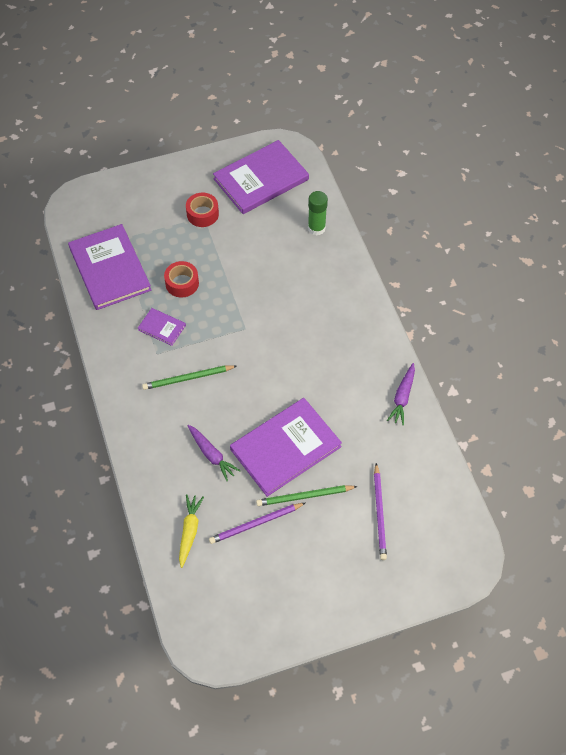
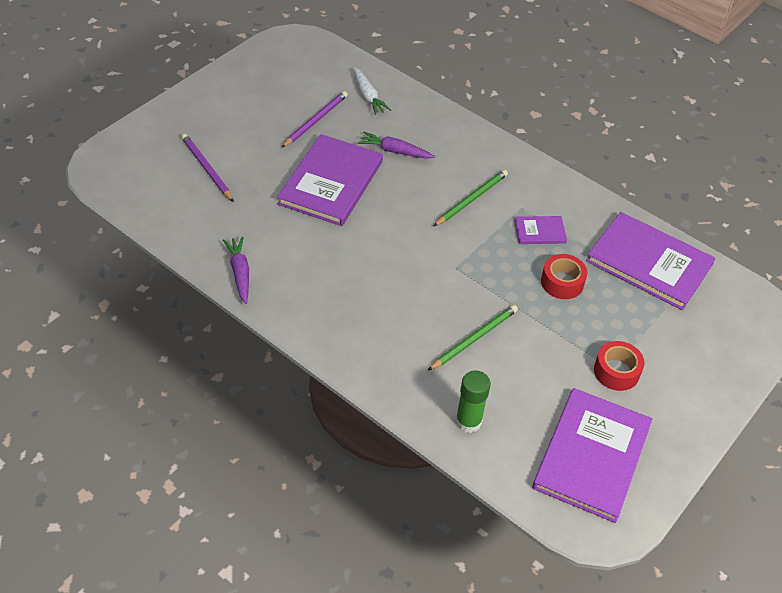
camera: 145 degrees right, 10 degrees down
(189, 531) = (368, 96): yellow carrot -> white carrot
(304, 496) = (286, 154): green pencil -> green pencil (474, 338)

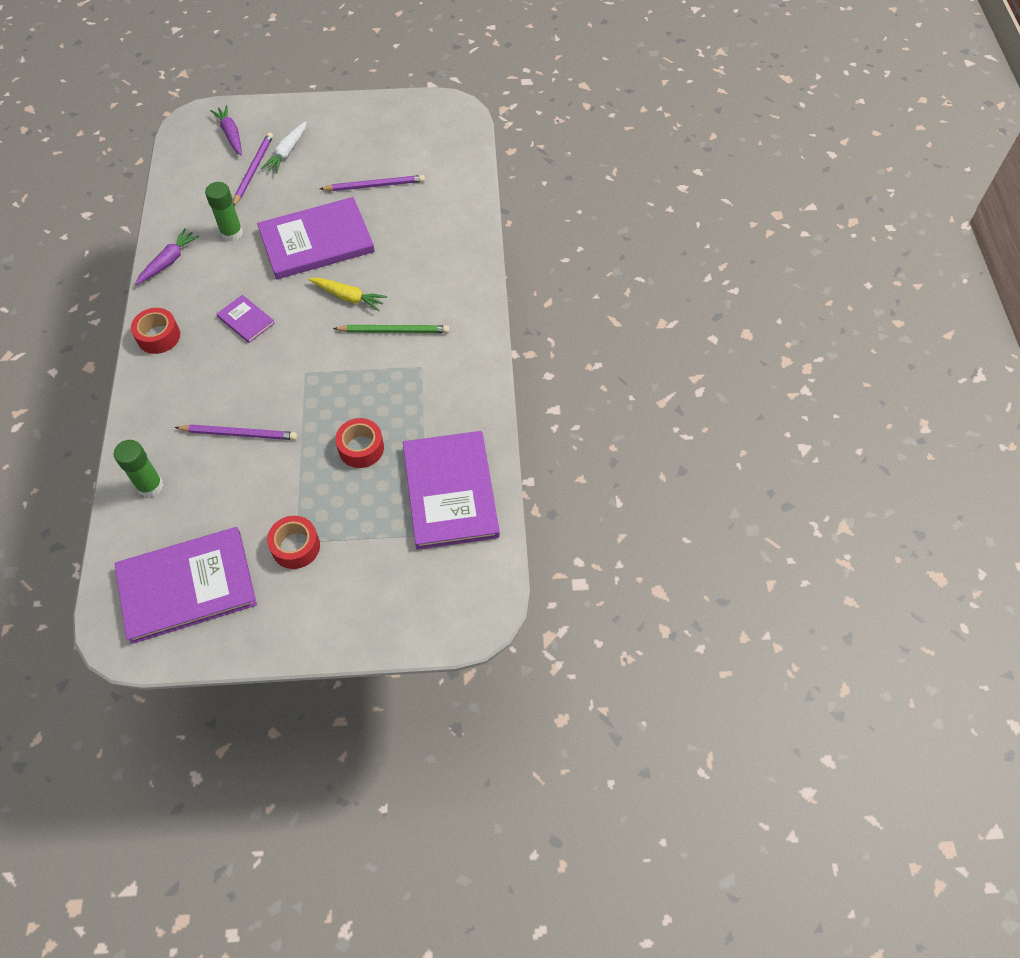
camera: 50 degrees right, 10 degrees up
(259, 220) = (232, 233): none -> green glue stick
(315, 326) = (158, 336): none -> red tape
(368, 96) = (441, 192): white carrot -> white carrot (287, 152)
(395, 151) = (395, 251): purple carrot -> purple carrot (231, 134)
(409, 201) = (348, 297): none -> yellow carrot
(474, 338) = (239, 434): green pencil -> purple pencil
(539, 231) = (405, 396): purple book -> purple book (246, 320)

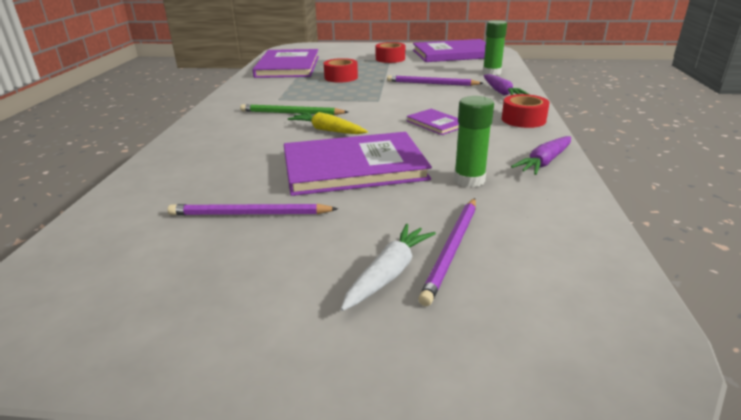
camera: 170 degrees left, 30 degrees down
(231, 134) = (517, 321): purple carrot -> purple carrot (501, 92)

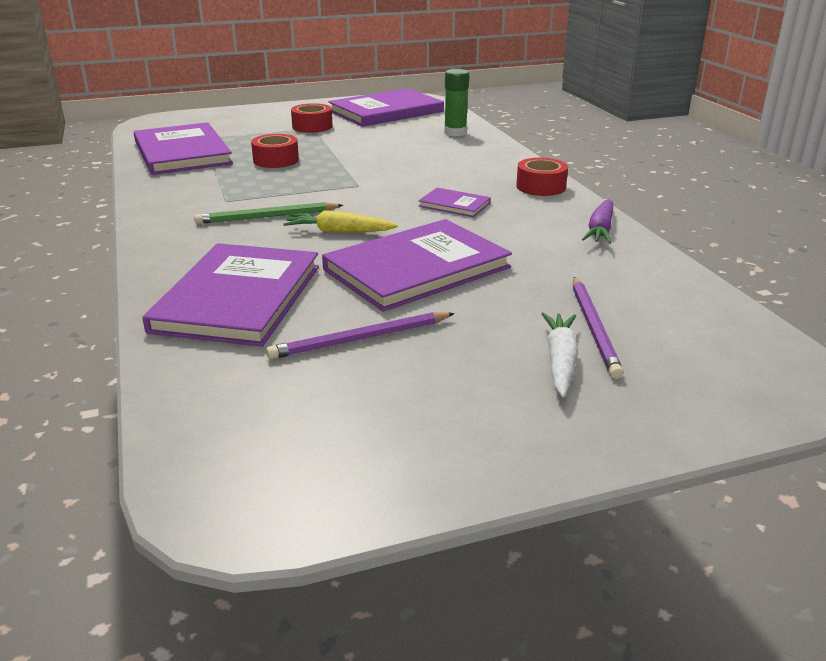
camera: 25 degrees left, 0 degrees up
(206, 165) = (238, 298): none -> purple book
(431, 83) = (399, 155): purple pencil -> none
(469, 180) = (547, 260): green glue stick -> none
(501, 92) = (488, 157): purple carrot -> none

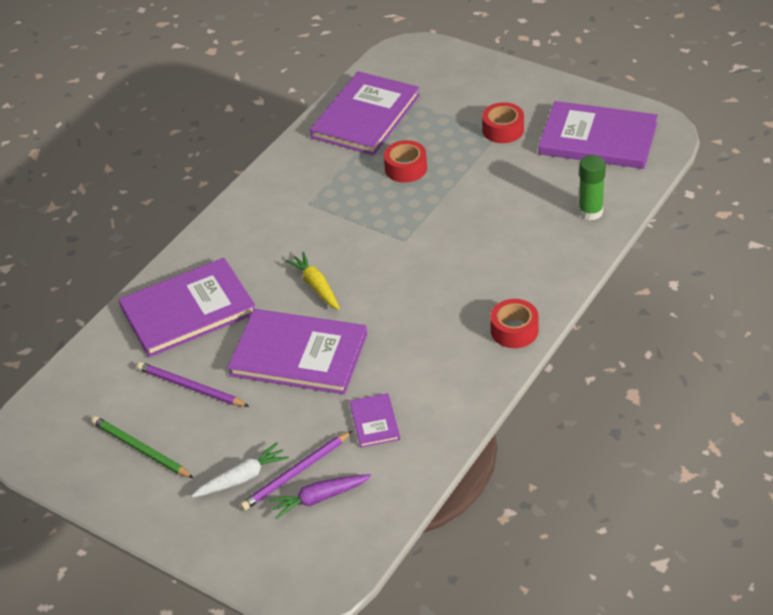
camera: 55 degrees right, 15 degrees up
(267, 217) = (303, 240): green pencil -> green pencil (140, 449)
(454, 205) = (423, 308): purple book -> purple book (374, 422)
(600, 230) = (458, 404): purple carrot -> purple carrot (319, 498)

